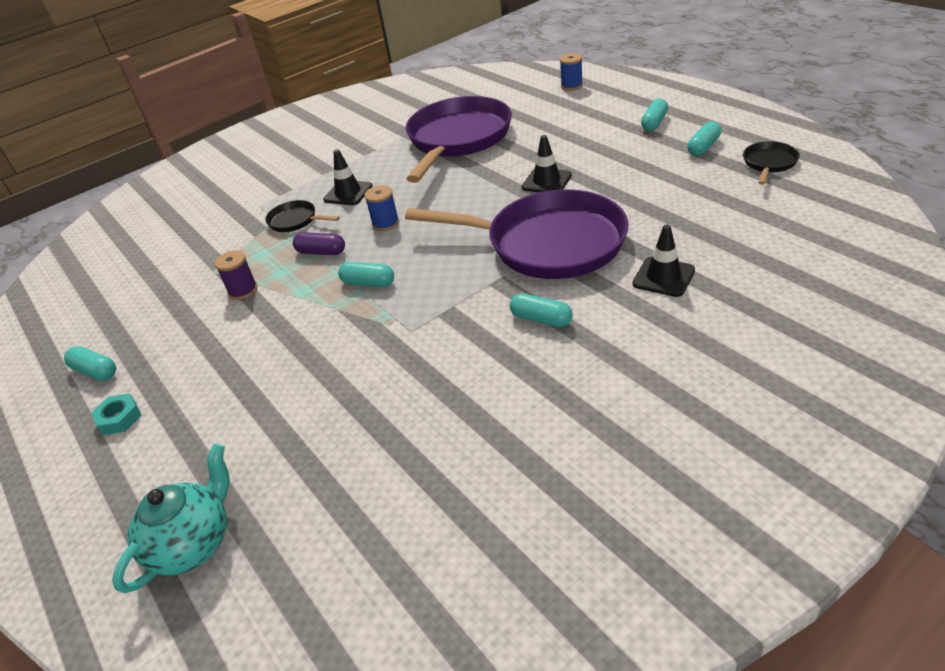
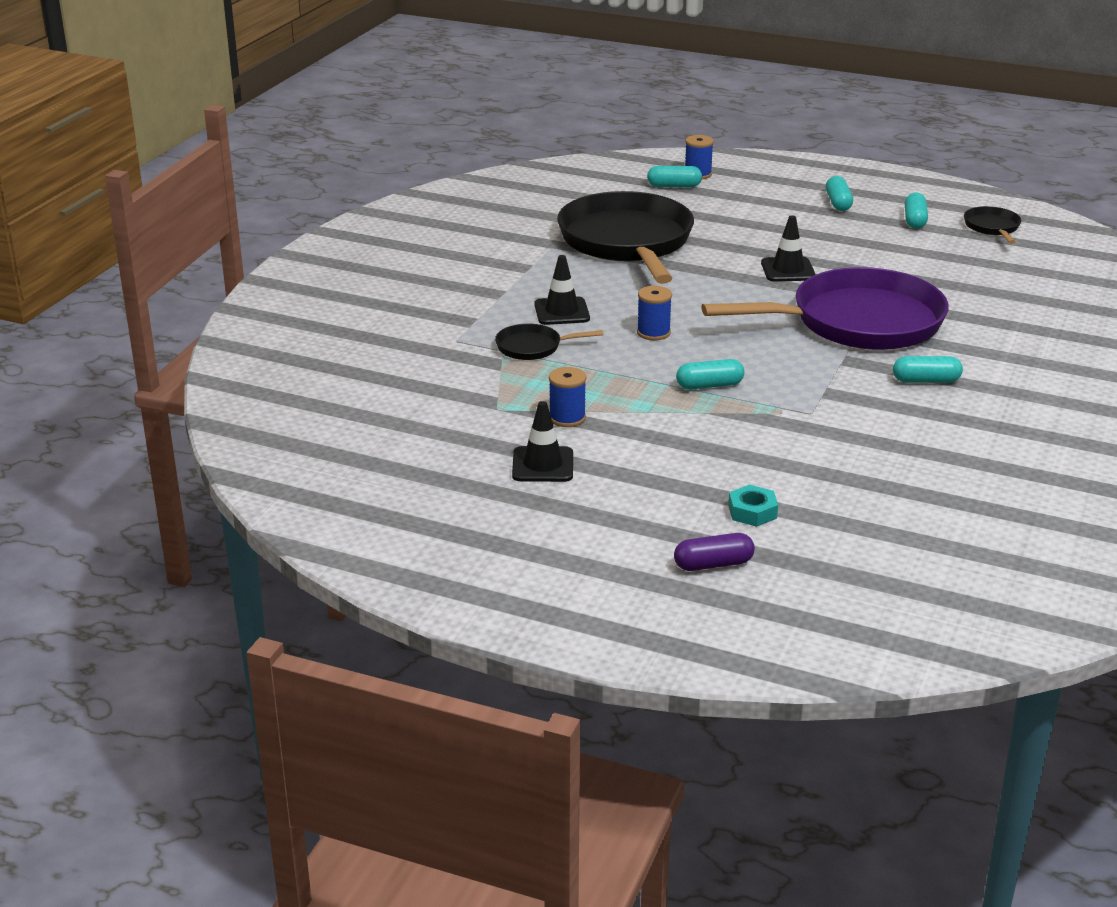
camera: 35 degrees left, 10 degrees down
(95, 371) = (493, 517): turquoise capsule -> turquoise capsule (674, 186)
(119, 418) = (591, 543): turquoise nut -> turquoise nut (752, 512)
(193, 544) = (816, 596): turquoise teapot -> none
(243, 290) = (567, 418): purple spool -> blue spool
(321, 252) = (612, 369): purple capsule -> purple capsule (713, 564)
(458, 139) = (627, 242): purple pan -> black pan
(663, 277) = (997, 330): black traffic cone -> black traffic cone (543, 465)

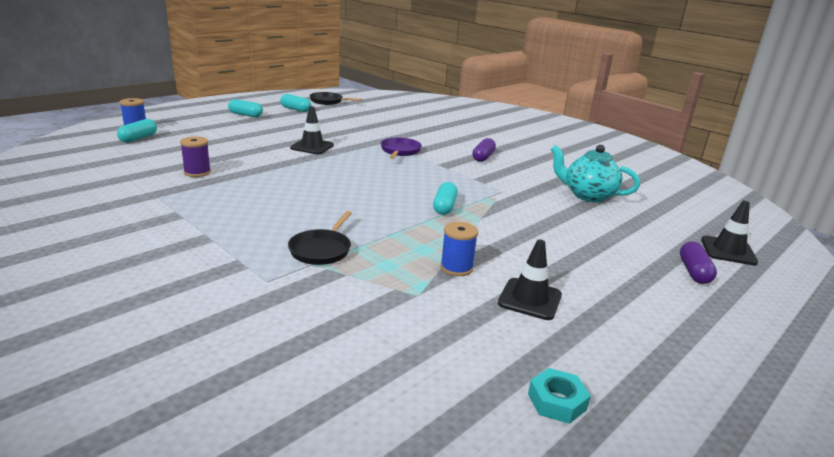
camera: 70 degrees left, 5 degrees down
(562, 312) = (275, 222): black traffic cone -> black traffic cone (728, 251)
(627, 242) = (197, 172): black pan -> purple spool
(653, 333) = (350, 202): blue spool -> none
(752, 512) = (623, 240): turquoise nut -> turquoise nut (557, 401)
(858, 322) = (400, 151): purple pan -> purple pan, size x0.42
(881, 476) = (588, 195): none -> turquoise teapot
(926, 380) = (483, 157): turquoise capsule -> purple capsule

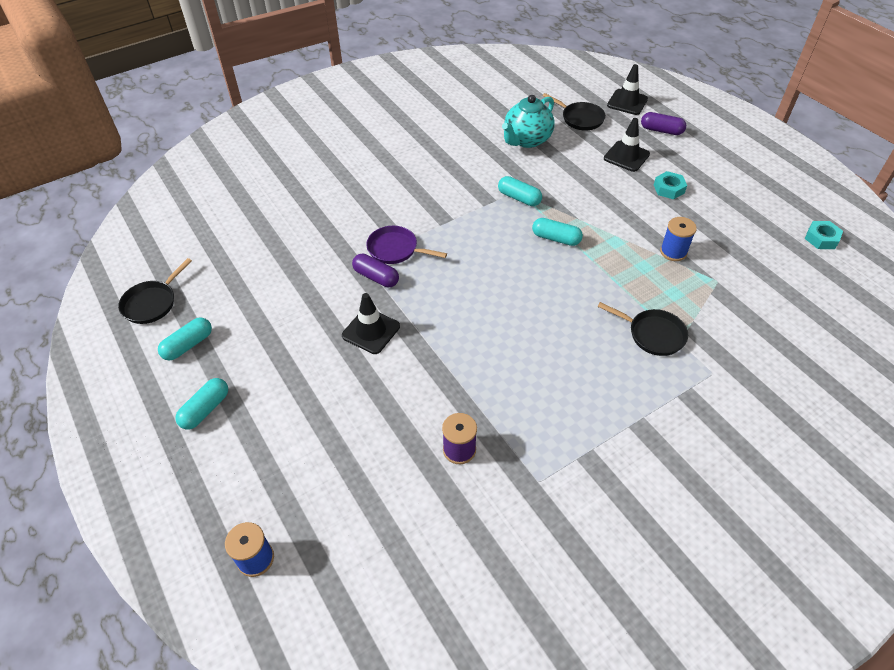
camera: 75 degrees left, 25 degrees up
(138, 138) = (307, 545): turquoise capsule -> turquoise capsule (519, 198)
(483, 157) = (421, 185): purple capsule -> purple capsule (376, 277)
(530, 299) = (713, 222): black traffic cone -> black traffic cone (626, 156)
(574, 271) = (669, 189): none -> turquoise nut
(657, 222) = (580, 118): none -> black pan

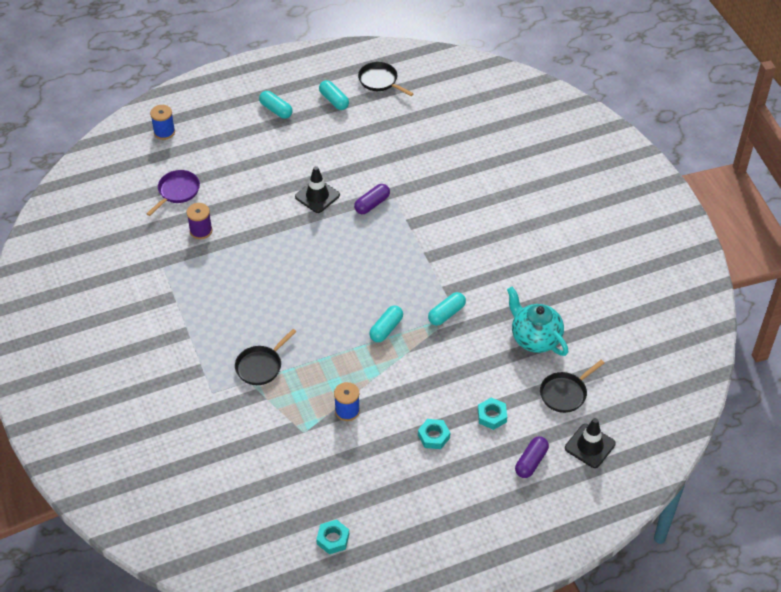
camera: 100 degrees right, 0 degrees up
(395, 249) = (400, 219): purple pan -> purple pan (177, 191)
(626, 156) = (492, 416): black traffic cone -> turquoise nut

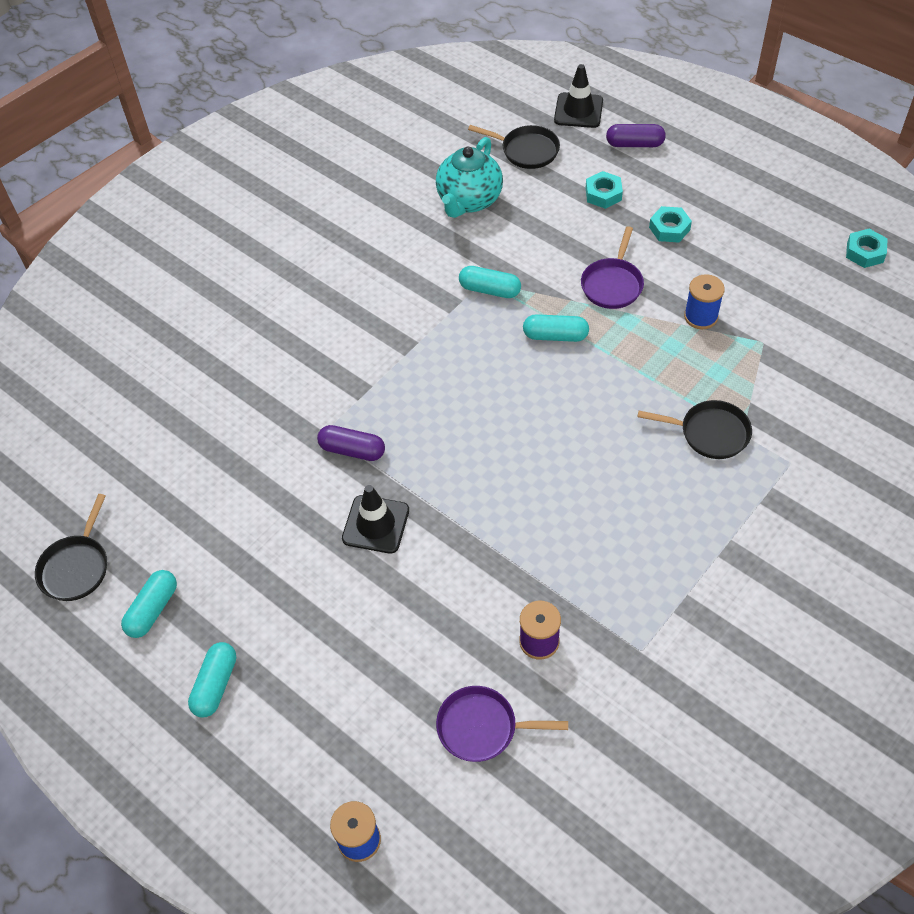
camera: 115 degrees left, 5 degrees up
(406, 379) = (612, 284): none -> purple pan

